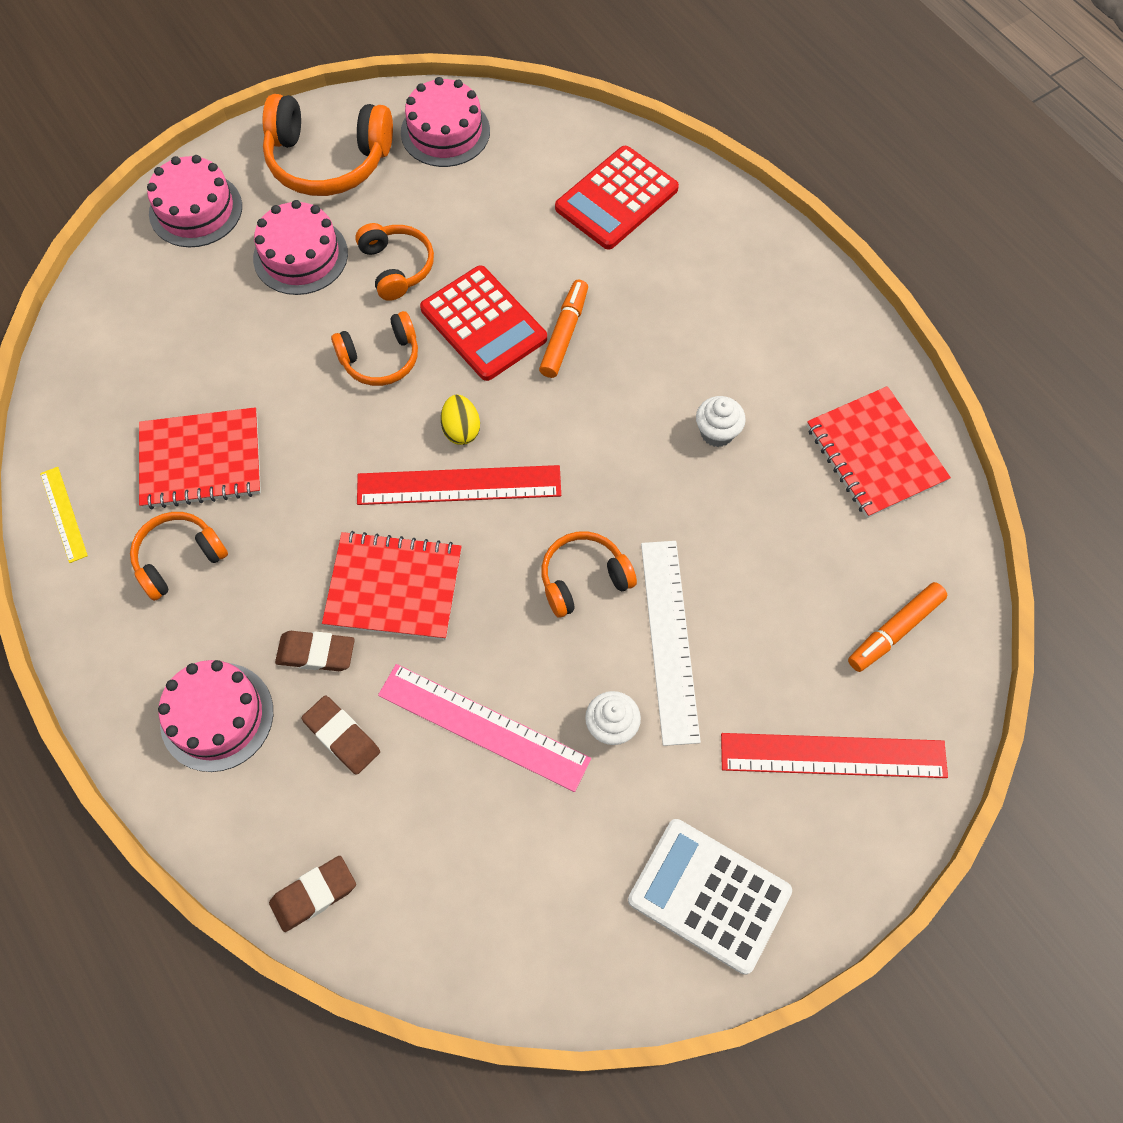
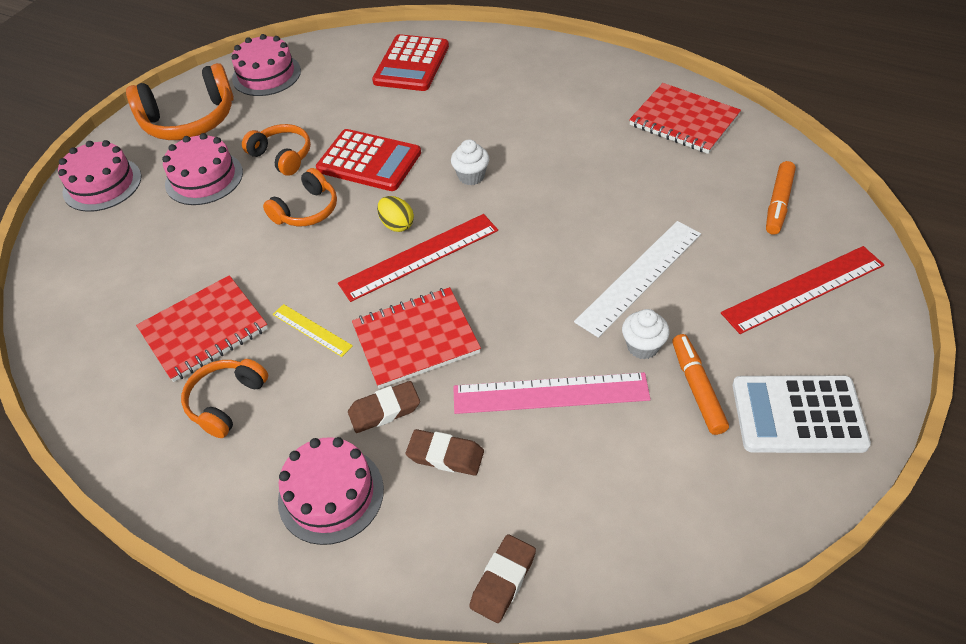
camera: 25 degrees left, 15 degrees down
(64, 514) = (104, 418): yellow ruler -> yellow ruler (312, 330)
(564, 334) = (430, 144): orange marker -> orange marker (697, 388)
(583, 579) = (552, 270): orange headphones -> none
(669, 640) = (639, 276): white ruler -> white ruler turned 75 degrees clockwise
(717, 433) = (575, 152): white cupcake -> white cupcake (471, 176)

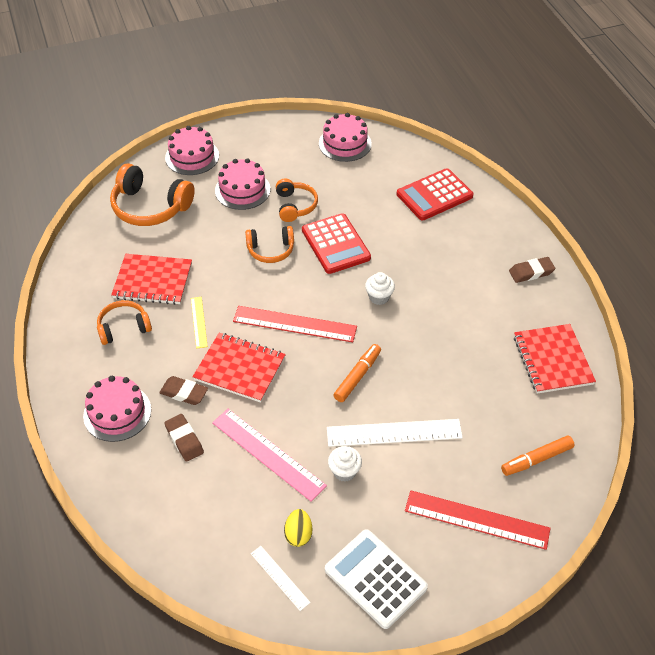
camera: 40 degrees right, 0 degrees up
(189, 120) = (273, 146): orange headphones -> orange headphones (150, 207)
(397, 225) = (305, 295): yellow egg -> yellow egg (298, 534)
(503, 580) = (140, 519): brown eraser -> brown eraser (531, 272)
(697, 388) = (342, 518): orange marker -> orange marker (357, 376)
(718, 498) = (280, 577): none -> white ruler

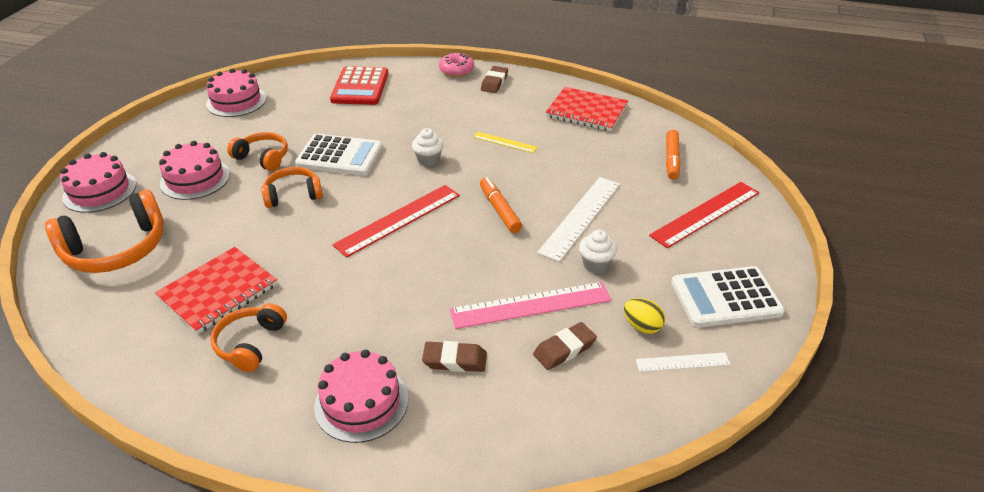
camera: 55 degrees left, 10 degrees down
(184, 393) = (394, 333): brown eraser -> brown eraser (564, 349)
(199, 322) = (317, 281): yellow ruler -> yellow ruler (505, 142)
(239, 369) = (409, 279): red notebook -> none
(270, 250) = (293, 195): orange headphones -> orange headphones turned 135 degrees counterclockwise
(336, 244) = (340, 156): red calculator -> white calculator
(523, 237) = (456, 70): none -> pink donut

